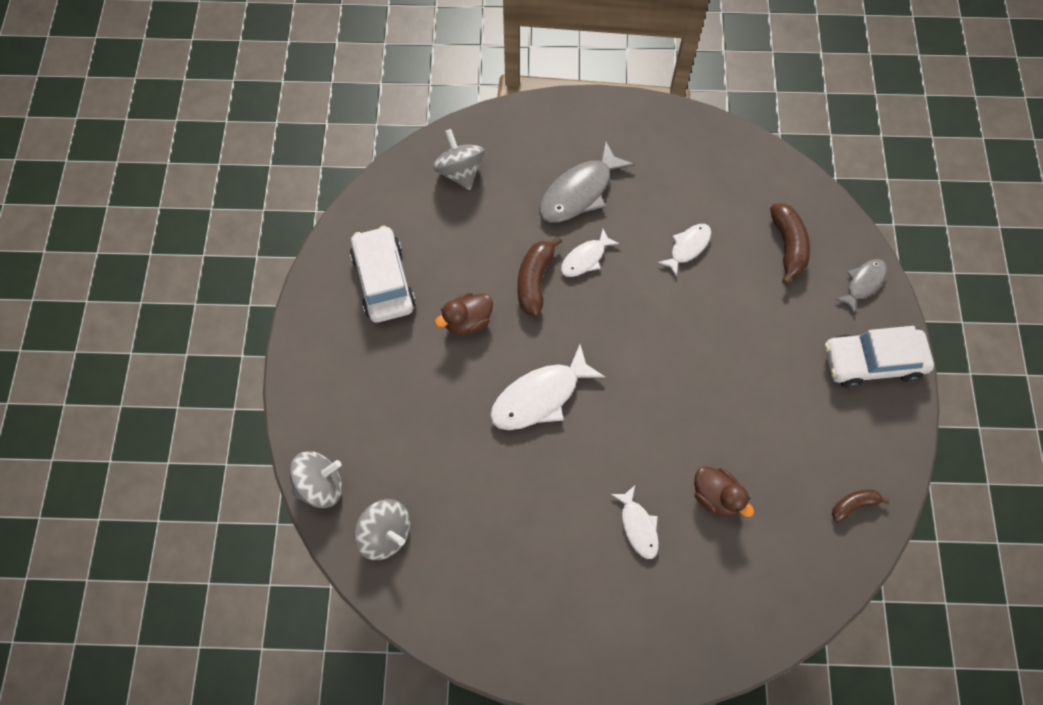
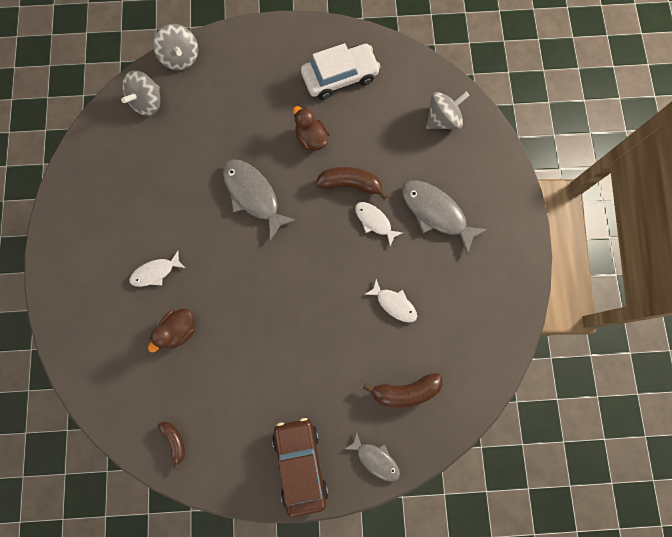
camera: 85 degrees right, 10 degrees up
(540, 397) = (253, 196): white fish -> grey fish
(872, 362) = (300, 464): white car -> brown car

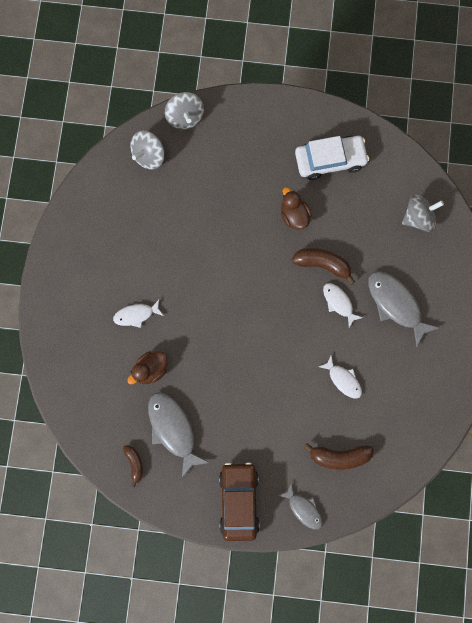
camera: 10 degrees right, 0 degrees up
(253, 196) = (233, 260): grey fish -> grey fish (173, 430)

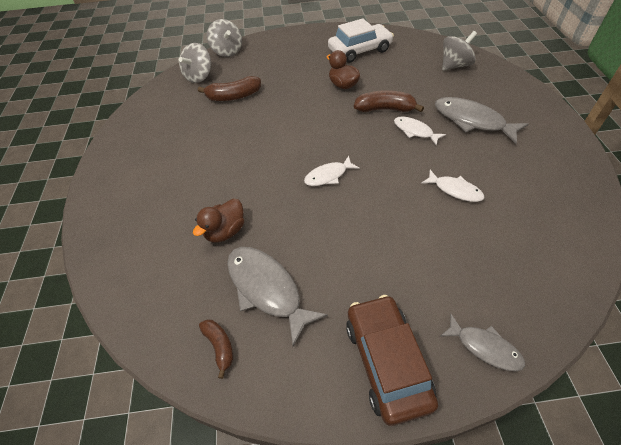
camera: 10 degrees left, 25 degrees down
(136, 315) = (201, 185): white fish -> white fish (328, 176)
(339, 457) = (495, 268): brown banana -> brown banana (234, 96)

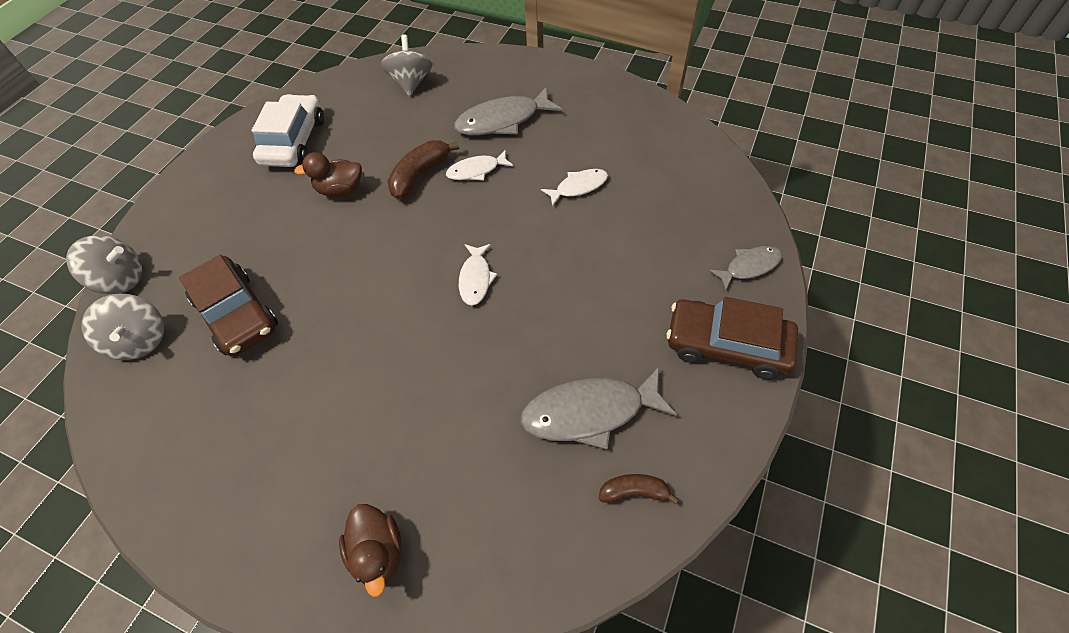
camera: 60 degrees left, 5 degrees up
(225, 231) = (478, 423): brown duck -> brown duck (378, 552)
(234, 96) = (237, 314): brown banana -> brown car

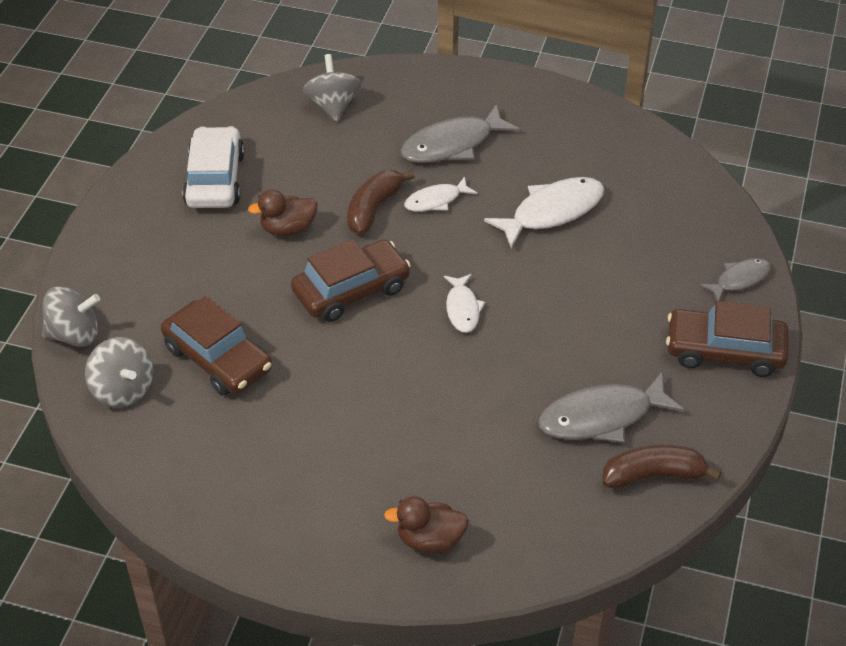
camera: 10 degrees left, 10 degrees down
(378, 252) = (351, 290): none -> brown car
(378, 552) = (430, 540): brown duck -> brown duck turned 120 degrees clockwise
(578, 187) = (552, 212): white fish -> white fish, size x1.72
(634, 492) = (653, 475): brown banana -> brown banana, size x1.65

